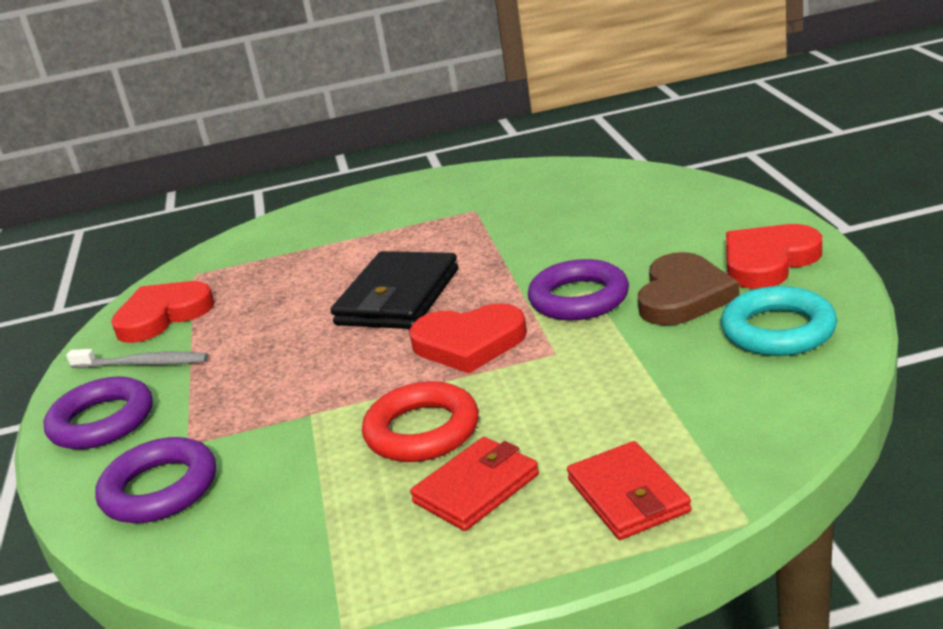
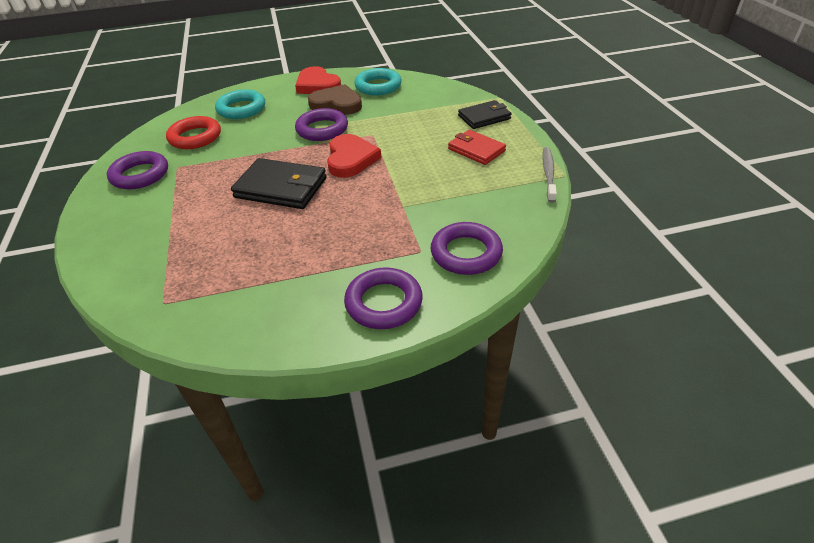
camera: 95 degrees left, 15 degrees up
(143, 364) = (308, 300): grey toothbrush -> grey toothbrush (548, 174)
(163, 316) = (231, 307): red heart -> none
(422, 431) = (429, 167): red ring -> red ring (195, 137)
(460, 193) = (140, 175): none -> purple ring
(628, 495) = (484, 117): red wallet -> black wallet
(657, 213) = (241, 109): none -> turquoise ring

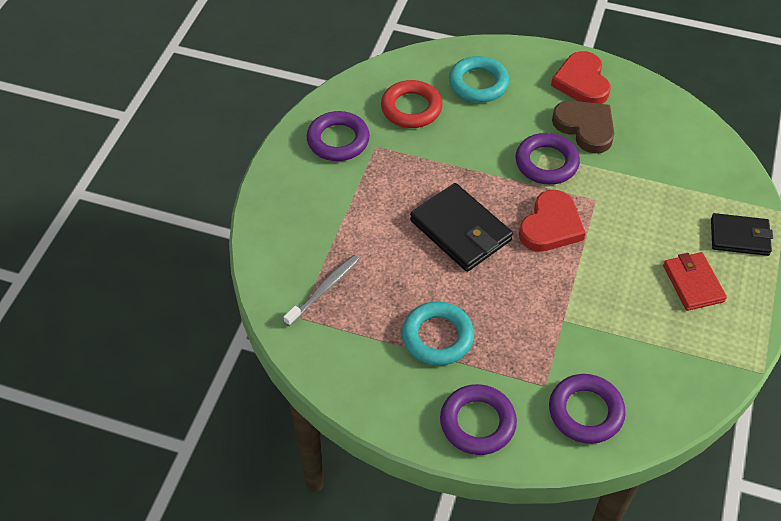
camera: 30 degrees right, 10 degrees up
(378, 86) = (651, 119): turquoise ring -> turquoise ring (437, 337)
(548, 174) = (746, 360): grey toothbrush -> grey toothbrush (324, 289)

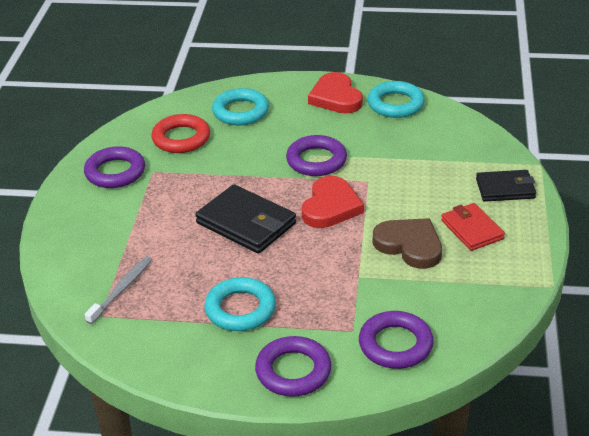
camera: 10 degrees left, 15 degrees down
(585, 128) = (346, 130): brown heart -> brown heart (409, 245)
(644, 102) = (395, 104): none -> turquoise ring

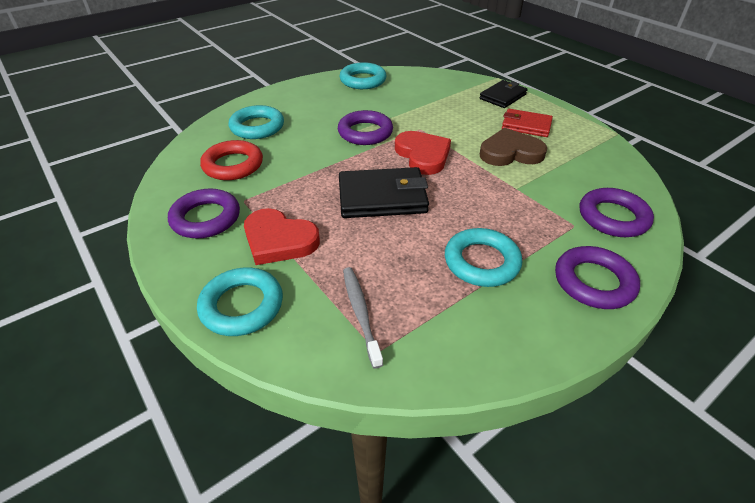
camera: 45 degrees left, 5 degrees up
(67, 243) = (242, 306): none -> turquoise ring
(336, 97) = (316, 91): red heart -> red heart (279, 240)

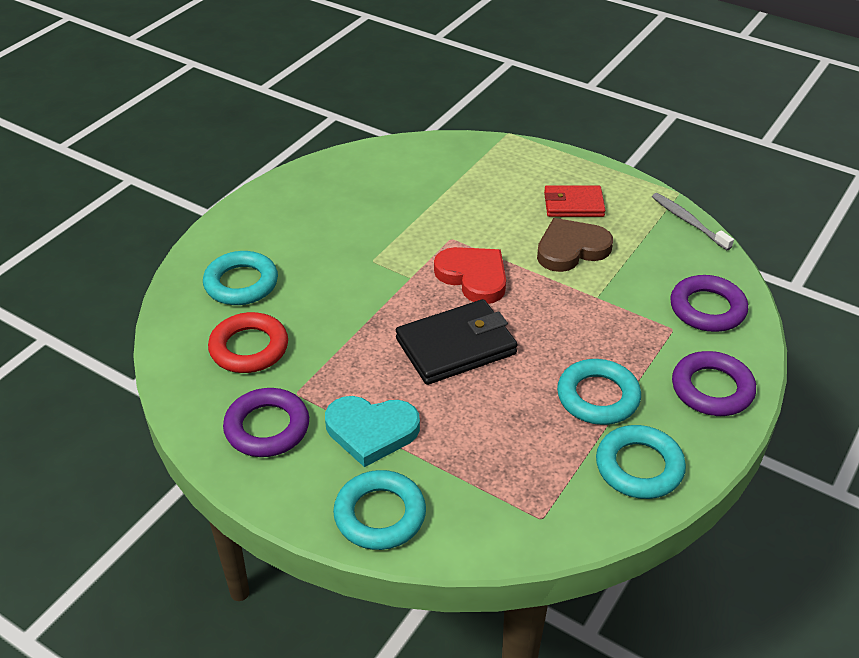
camera: 20 degrees left, 0 degrees up
(279, 240) = (371, 431): red heart -> turquoise heart
(360, 313) = (505, 486): grey toothbrush -> grey toothbrush (688, 221)
(363, 80) = (336, 174): turquoise ring -> turquoise ring (639, 467)
(365, 132) = (386, 259): purple ring -> none
(503, 96) = (528, 164): black wallet -> none

